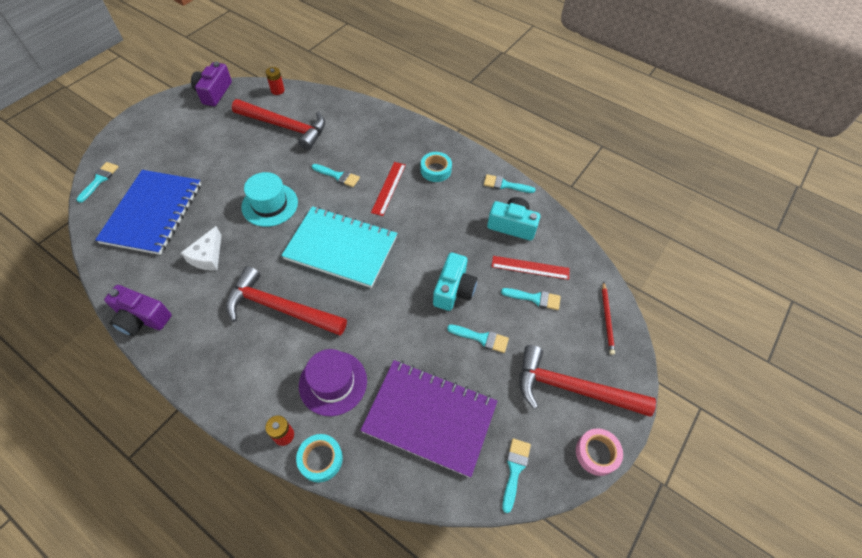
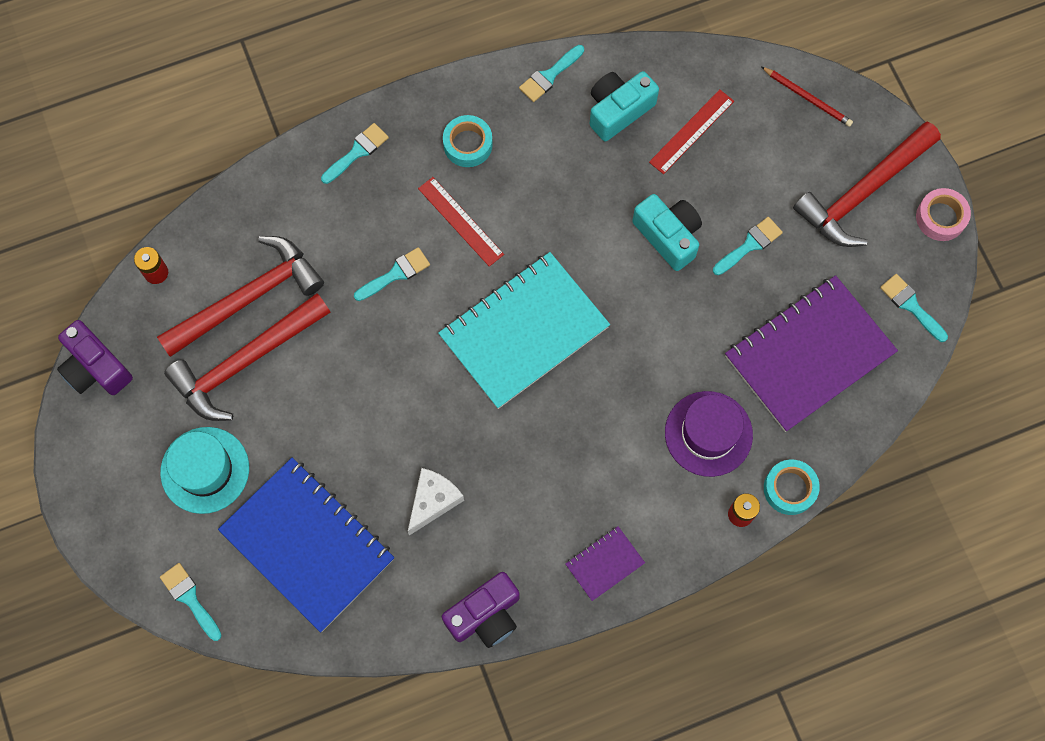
camera: 55 degrees left, 15 degrees up
(206, 368) = (604, 564): none -> purple notebook
(207, 256) = (433, 501): white cheese -> white cheese turned 105 degrees counterclockwise
(270, 204) = (391, 386): turquoise hat -> turquoise hat (205, 470)
(280, 308) = (571, 446): red hammer -> red hammer (245, 362)
(535, 298) = (735, 155): turquoise brush -> turquoise brush (357, 152)

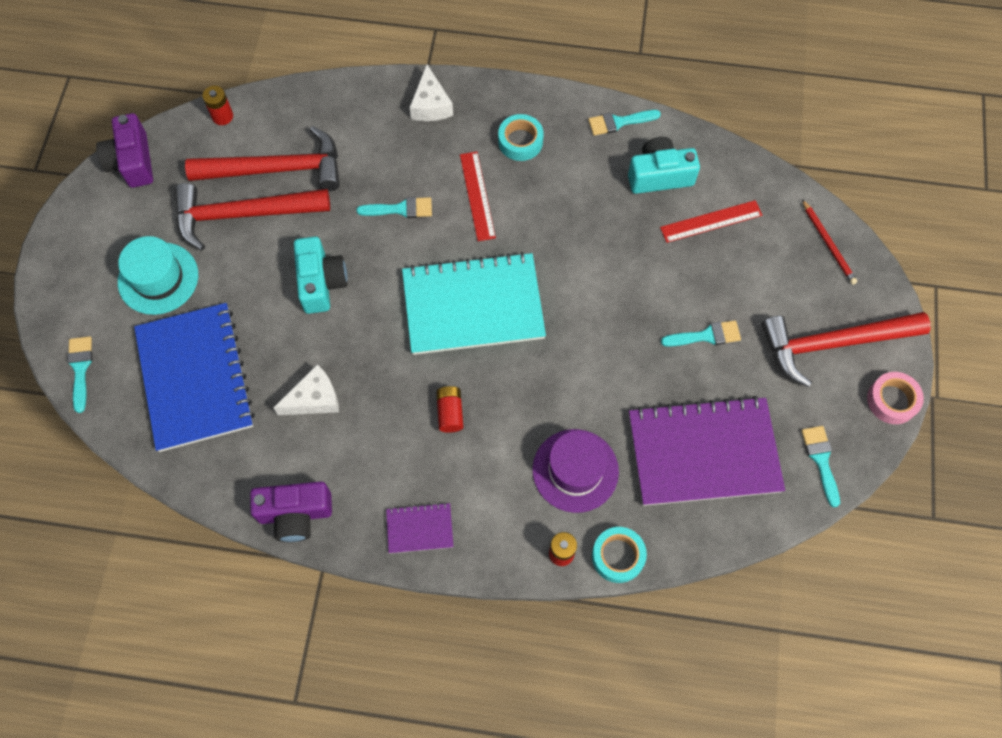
camera: 30 degrees right, 5 degrees down
(357, 152) = (431, 105): turquoise brush -> white cheese
(565, 444) = (450, 412): none -> red battery
(668, 236) = (640, 293): turquoise camera -> turquoise camera (321, 282)

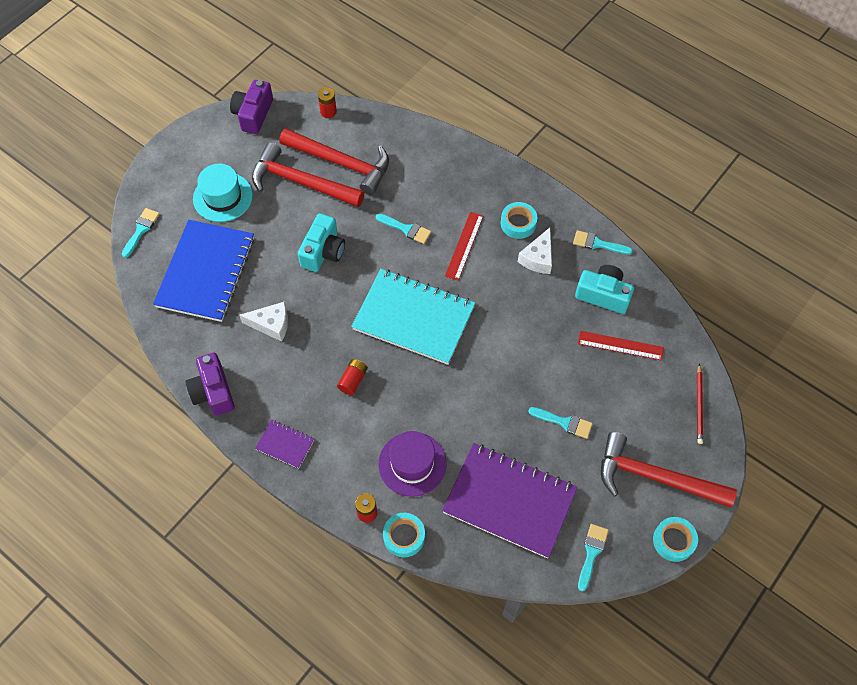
camera: 30 degrees right, 5 degrees down
(295, 514) = (213, 391): purple camera -> purple camera turned 45 degrees clockwise
(431, 105) = (471, 169): white cheese -> white cheese (538, 258)
(892, 400) = (673, 541): pink tape -> turquoise tape

